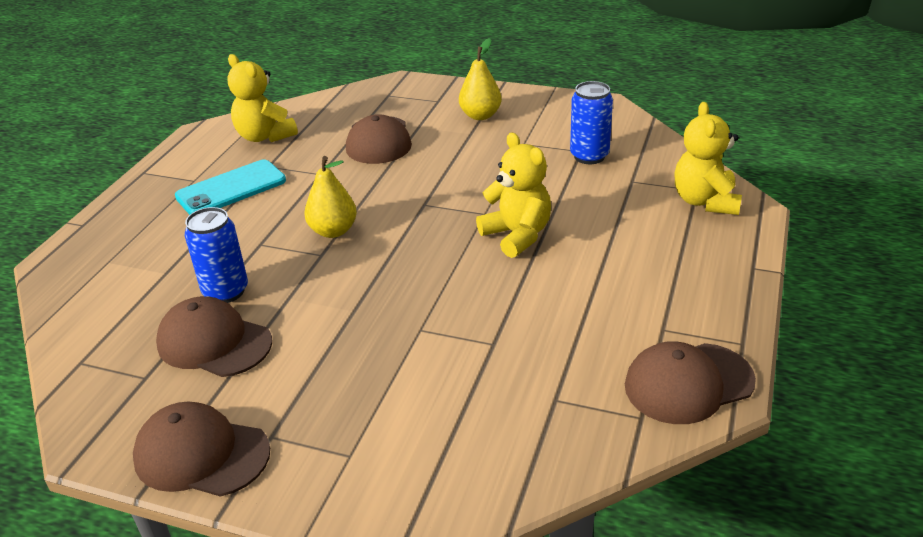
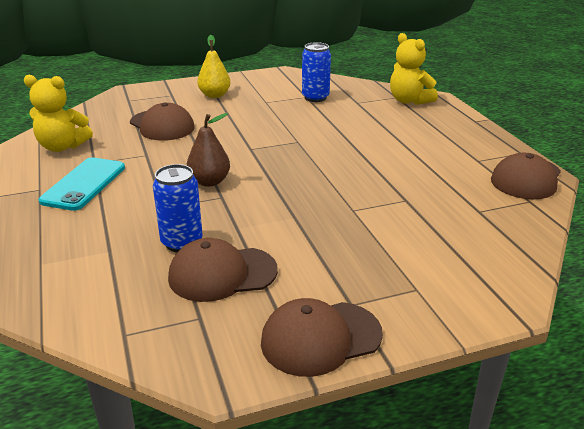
camera: 40 degrees left, 5 degrees down
(333, 231) = (209, 182): yellow pear -> brown pear
(517, 235) = (335, 146): yellow teddy bear -> none

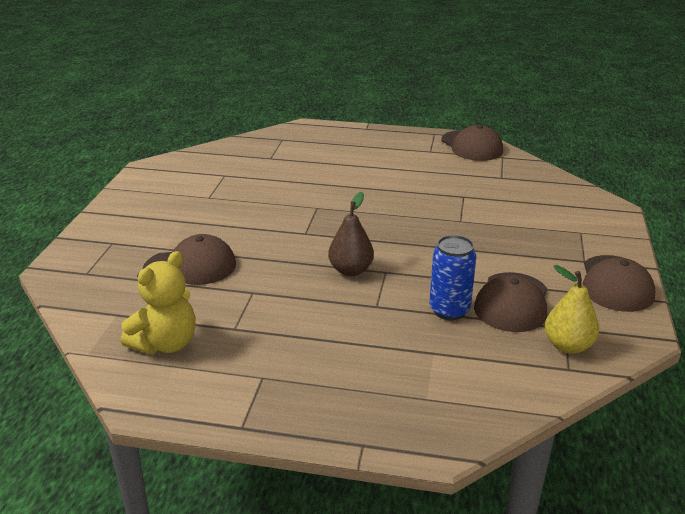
camera: 60 degrees left, 0 degrees up
(84, 184) = (281, 344): turquoise phone -> none
(214, 95) = (152, 218): yellow pear -> yellow pear (568, 346)
(315, 98) = (234, 172): blue can -> none
(409, 101) = (297, 137): yellow teddy bear -> none

